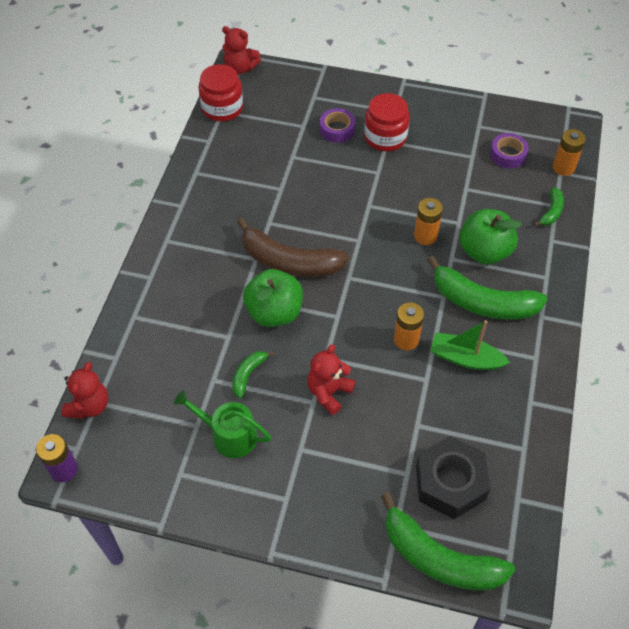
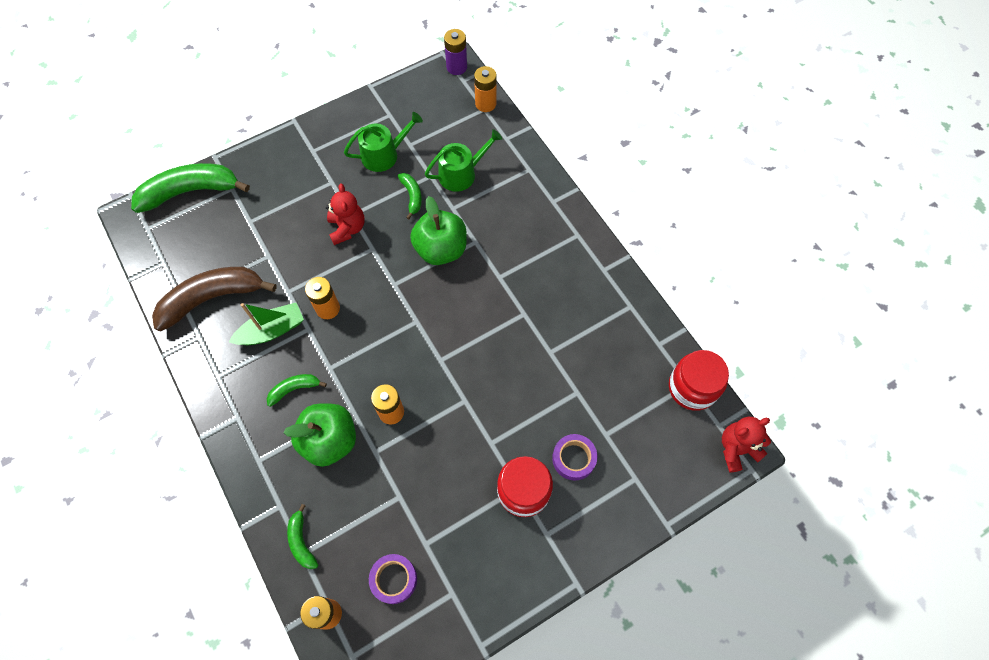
camera: 135 degrees right, 10 degrees up
(89, 406) = (485, 104): red teddy bear -> orange battery
(187, 359) = (461, 173): none -> green watering can
(289, 261) = (473, 295): brown banana -> brown banana (212, 298)
(450, 482) = (216, 238): black nut -> none
(482, 302) = (294, 389): green banana -> green banana, size x0.47

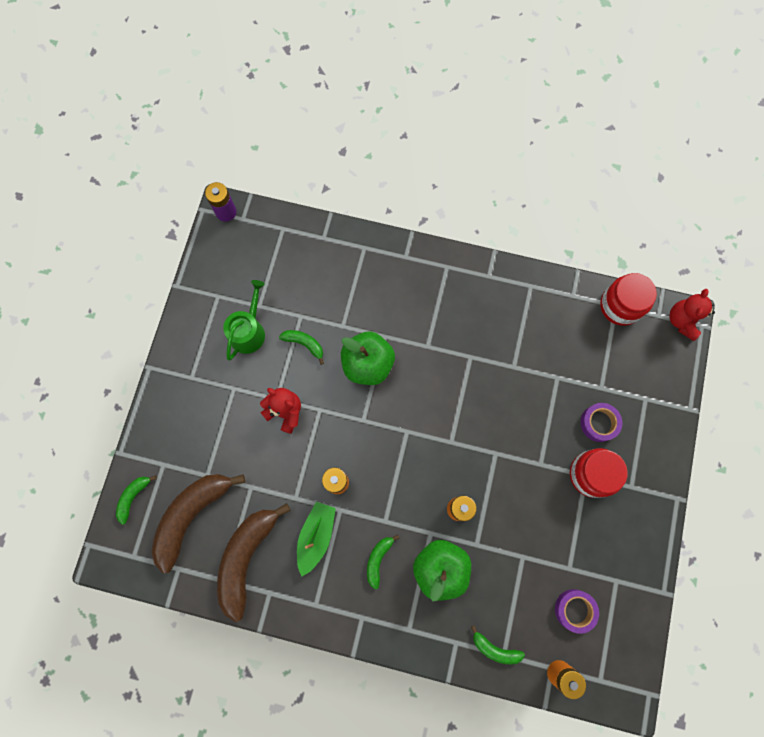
camera: 45 degrees left, 10 degrees up
(191, 191) = (133, 497): green banana -> green banana, size x0.47
(211, 237) = (192, 515): none -> brown banana
(461, 173) = (321, 294): green watering can -> none
(485, 104) = (279, 223): orange battery -> none

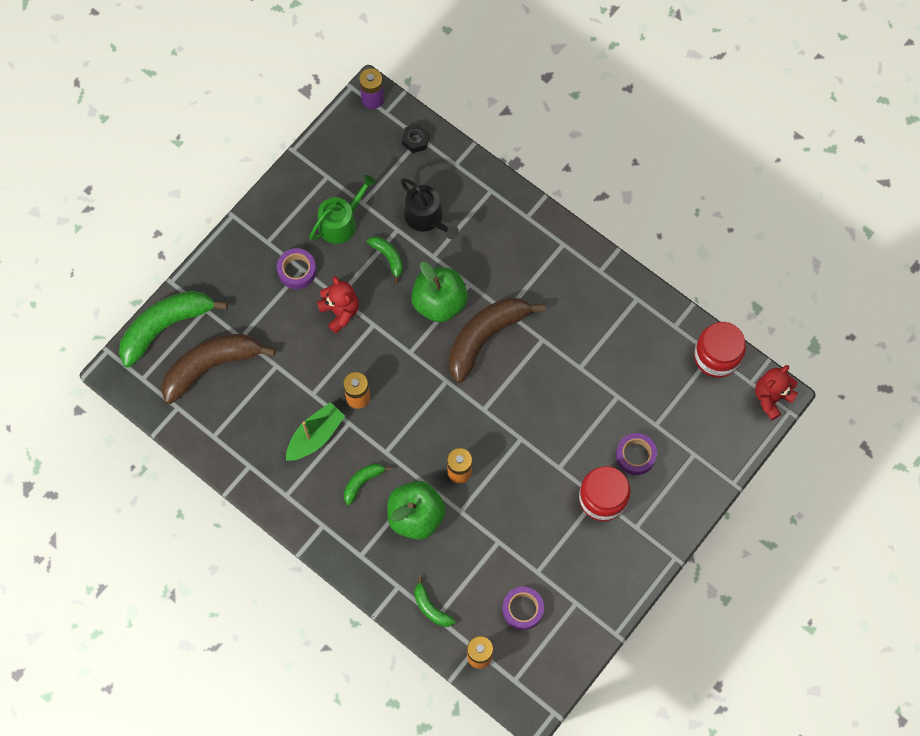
camera: 25 degrees right, 5 degrees down
(133, 497) = (166, 326): green banana -> green banana, size x2.11
(230, 392) = (297, 271): none -> purple tape
(247, 557) = (243, 425): brown banana -> brown banana (486, 337)
(280, 232) = (415, 140): none -> black nut
(321, 294) = (426, 218): none -> black watering can

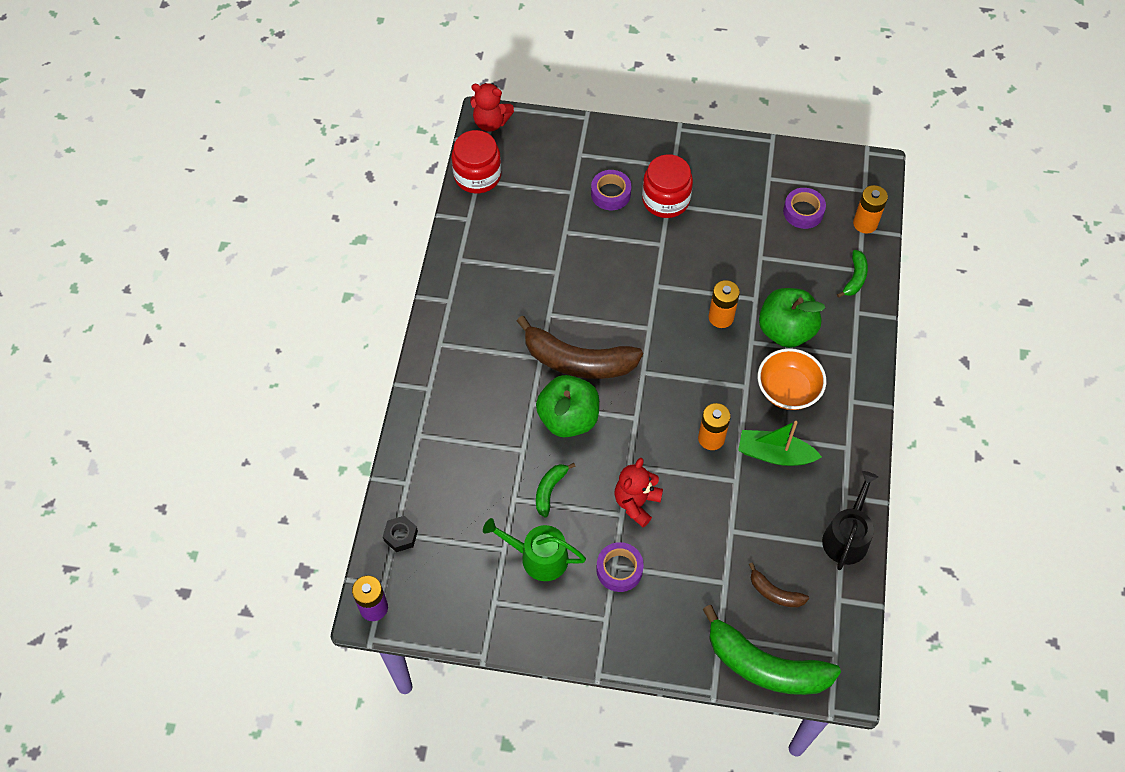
camera: 120 degrees left, 10 degrees down
(211, 366) = (774, 593): brown banana -> brown banana, size x0.47
(362, 482) = (788, 390): green banana -> orange bowl
(426, 218) = (484, 478): black watering can -> black watering can (847, 536)

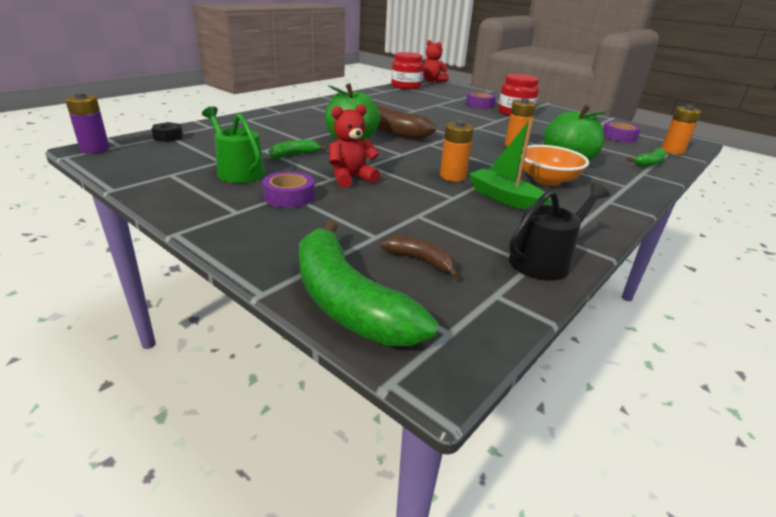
camera: 30 degrees right, 30 degrees down
(774, 593) = (421, 261): brown banana -> brown banana turned 150 degrees clockwise

